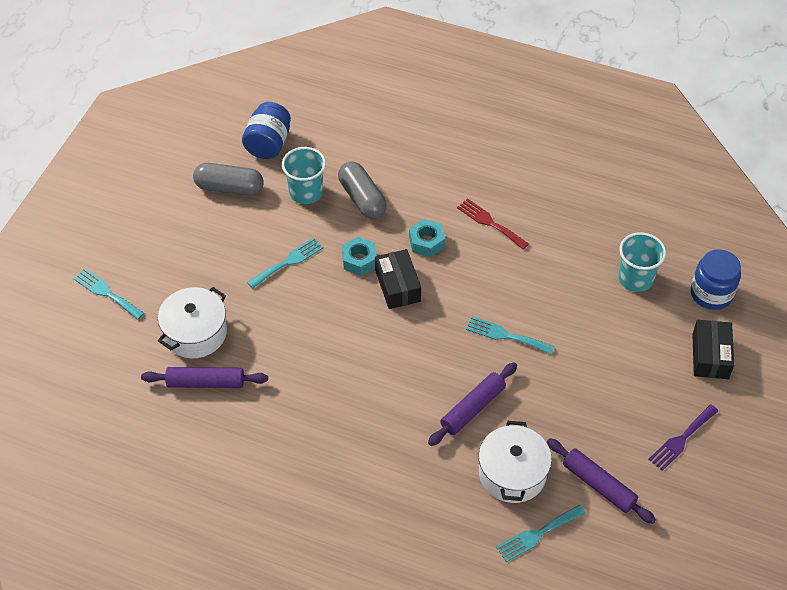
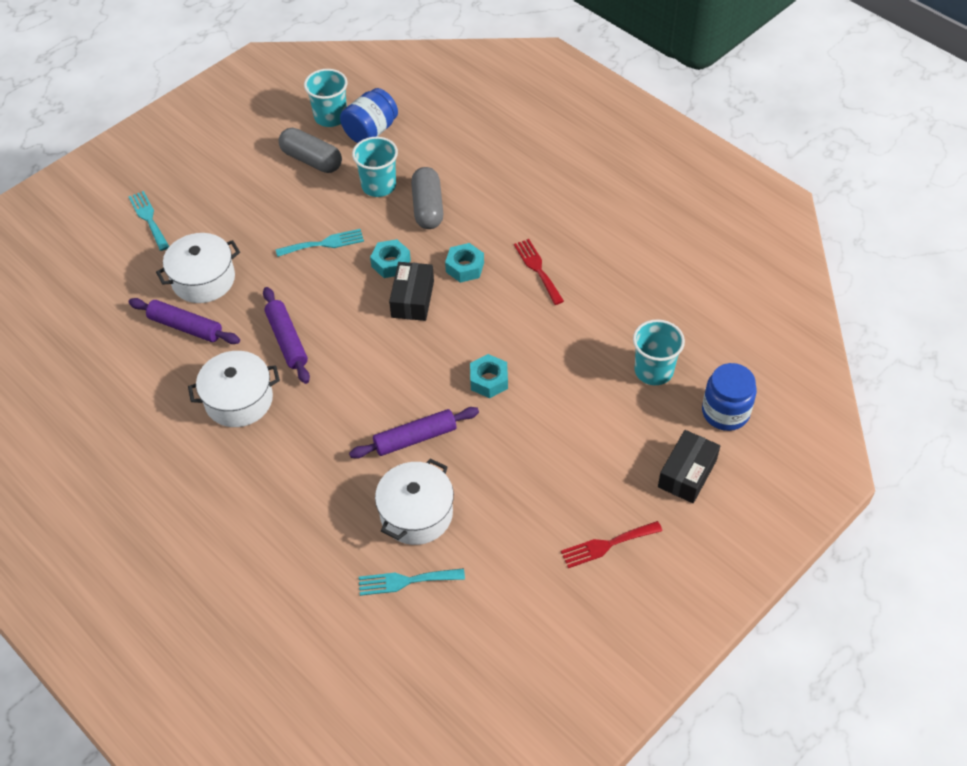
camera: 25 degrees right, 0 degrees up
(223, 141) = (330, 117): none -> turquoise cup
(296, 432) = (239, 400): none -> white pot
(505, 335) = (489, 380): turquoise fork -> turquoise nut
(599, 485) = (495, 557): purple rolling pin -> purple rolling pin (287, 340)
(681, 439) = (607, 545): purple fork -> red fork

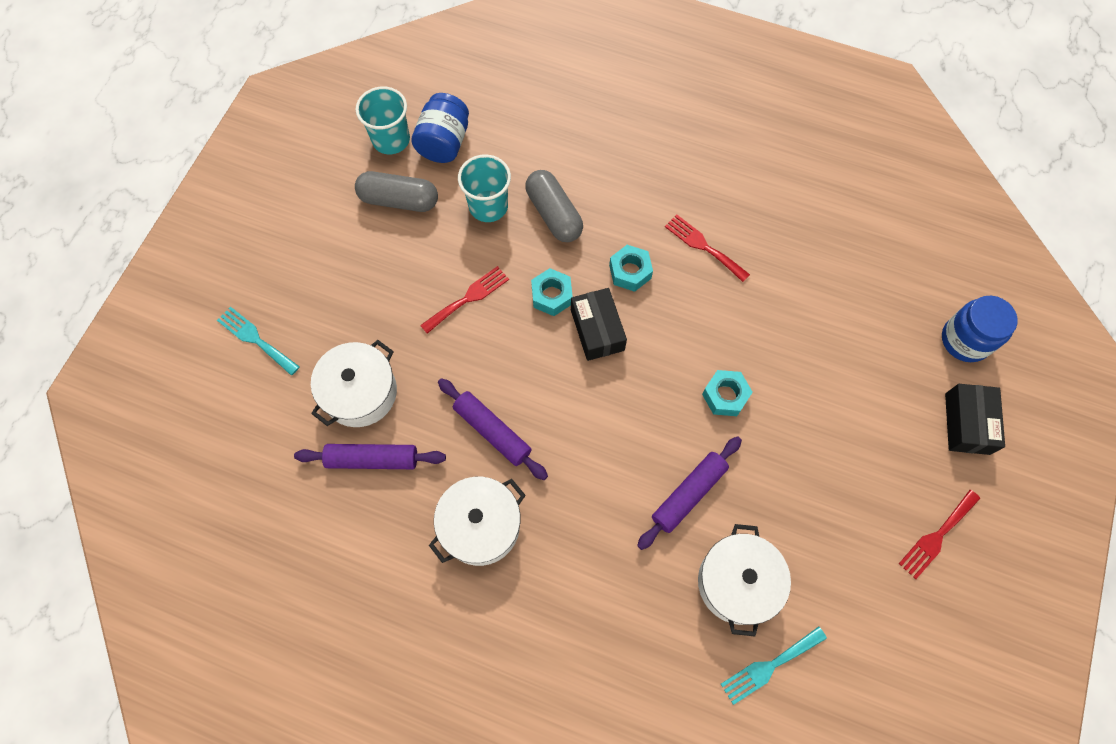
camera: 25 degrees left, 15 degrees up
(324, 243) = (468, 298): turquoise fork -> red fork
(653, 371) = (875, 320): turquoise cup -> none

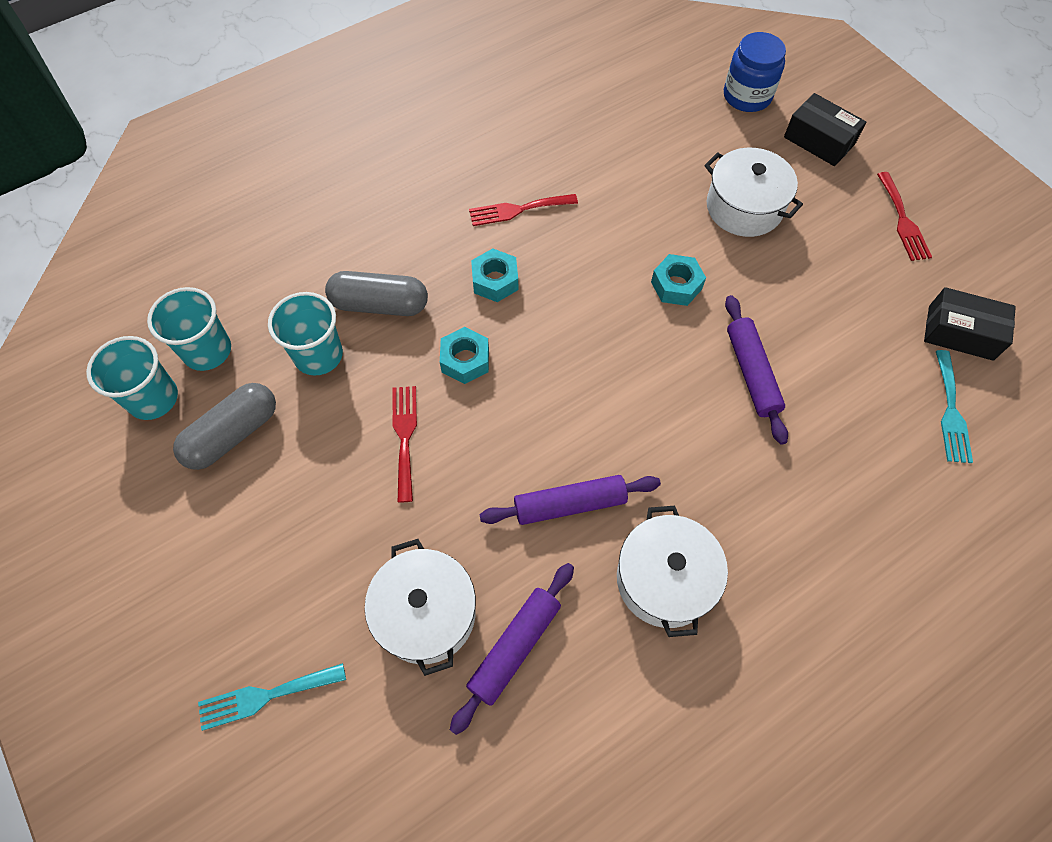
camera: 55 degrees left, 5 degrees down
(444, 142) = (207, 350): blue jar -> turquoise cup
(597, 330) = (533, 344): black box -> black box (960, 333)
(737, 582) = (859, 387): white pot -> white pot (744, 207)

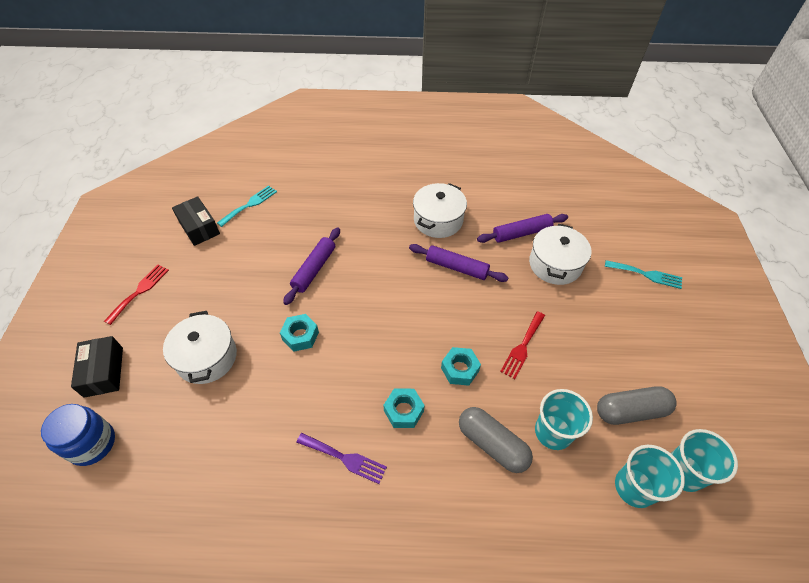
camera: 145 degrees left, 10 degrees down
(518, 210) = (345, 458): red fork -> purple fork

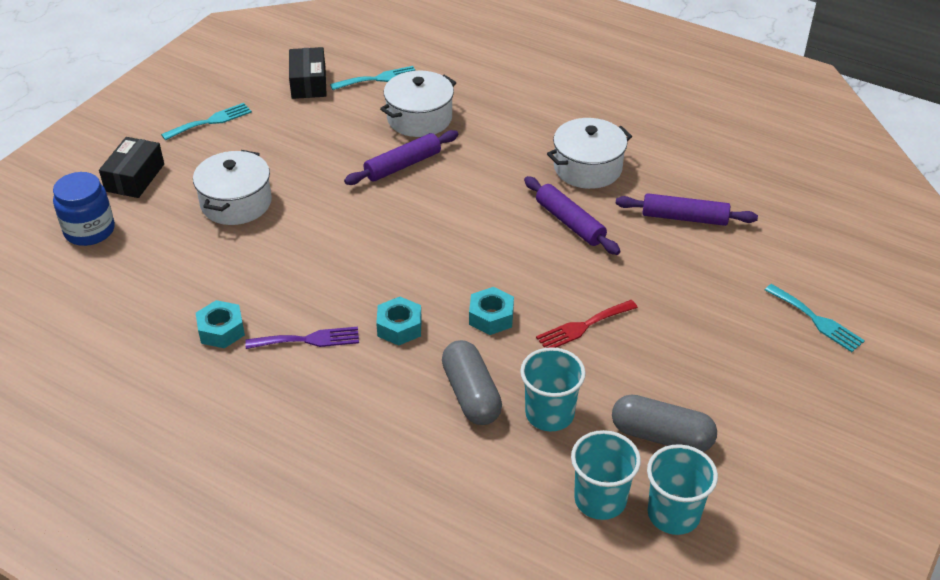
camera: 30 degrees right, 10 degrees down
(139, 291) = (211, 121): red fork -> turquoise fork
(300, 336) = (342, 220): turquoise nut -> turquoise nut (221, 330)
(345, 458) = (308, 340): purple fork -> purple fork turned 60 degrees counterclockwise
(555, 264) = (699, 264): white pot -> white pot (419, 118)

